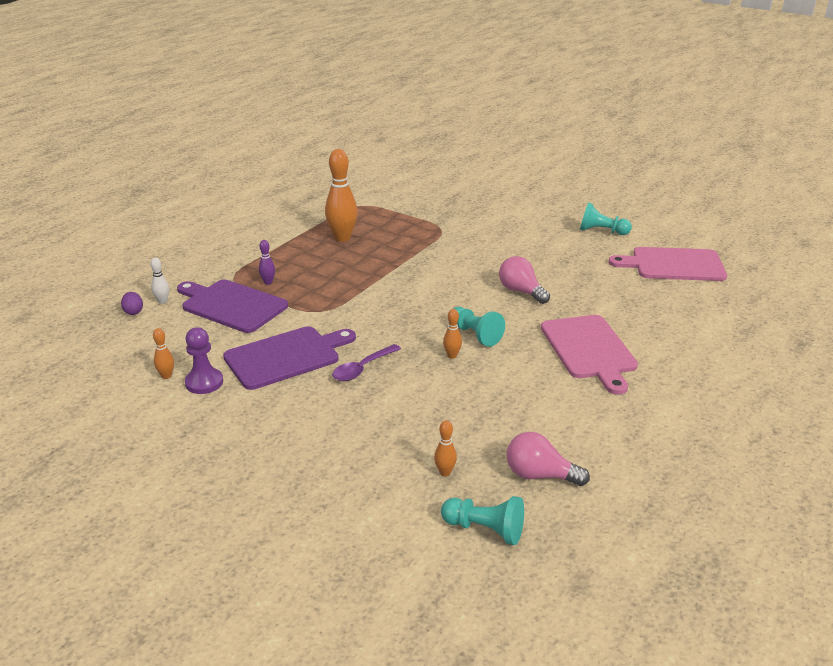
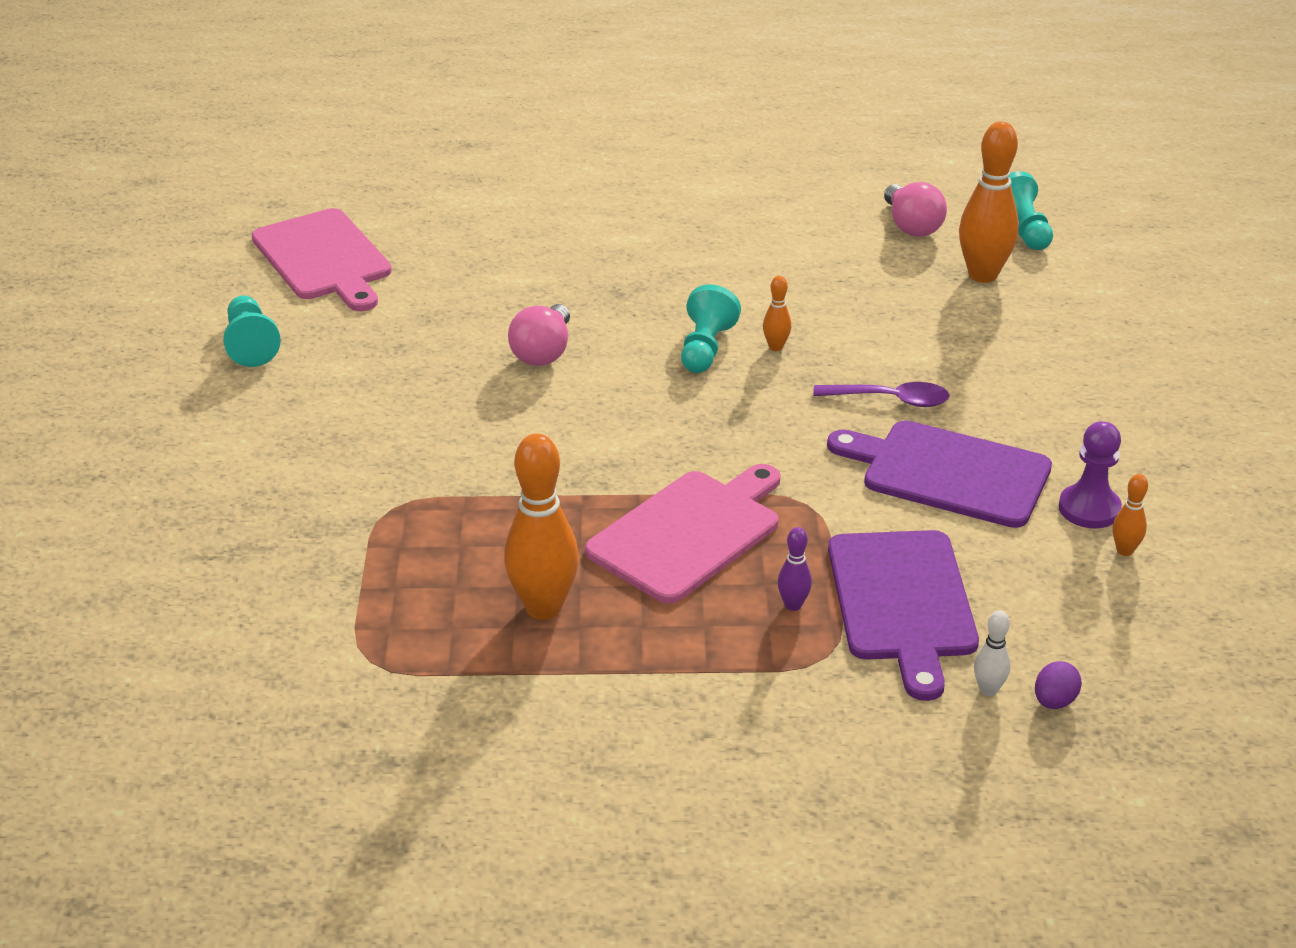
camera: 125 degrees left, 5 degrees up
(445, 472) = (983, 275): orange bowling pin -> orange bowling pin, size x2.15
(589, 349) = (640, 261): pink cutting board -> pink cutting board (688, 533)

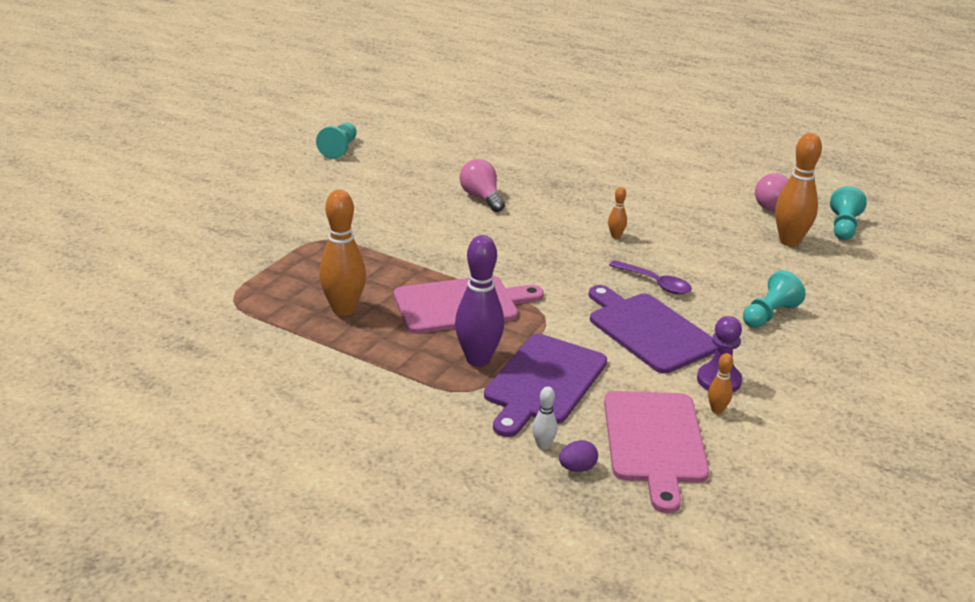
camera: 30 degrees right, 5 degrees down
(323, 258) = (418, 124): pink cutting board -> pink cutting board (654, 441)
(543, 352) = (481, 198): pink light bulb -> pink light bulb turned 105 degrees clockwise
(705, 348) = (573, 224): turquoise pawn -> turquoise pawn (769, 315)
(793, 605) = (478, 359): purple bowling pin -> purple bowling pin, size x2.15

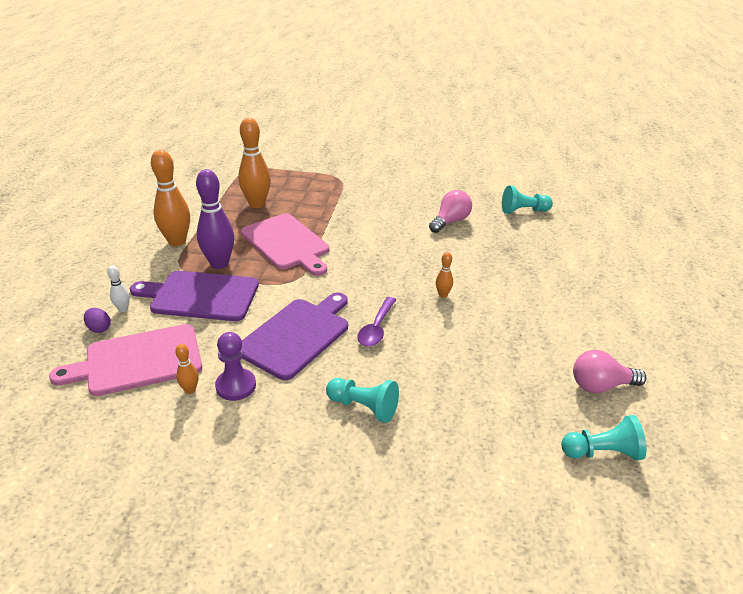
camera: 70 degrees right, 5 degrees up
(339, 149) = (469, 156): turquoise pawn -> turquoise pawn (523, 211)
(789, 241) = (527, 408): orange bowling pin -> orange bowling pin (177, 241)

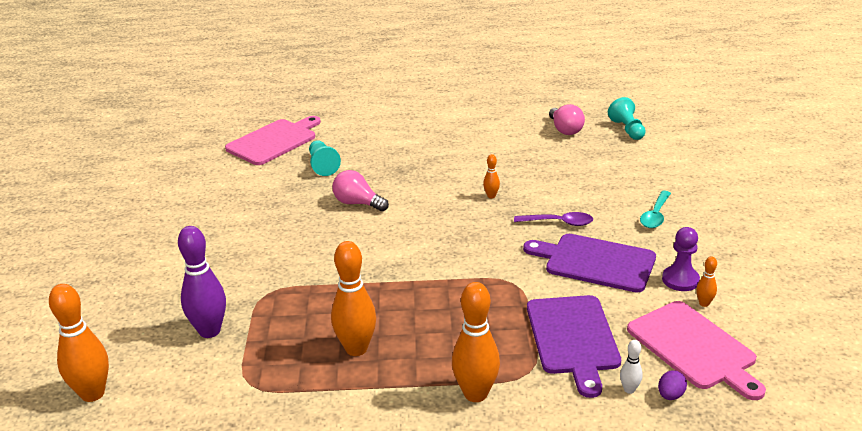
camera: 100 degrees left, 5 degrees down
(219, 264) = (507, 342): purple bowling pin -> purple bowling pin (209, 331)
(274, 130) = (93, 394): none -> orange bowling pin
(286, 243) = (443, 302): pink cutting board -> pink cutting board (274, 141)
(363, 407) = (655, 215): turquoise pawn -> turquoise spoon

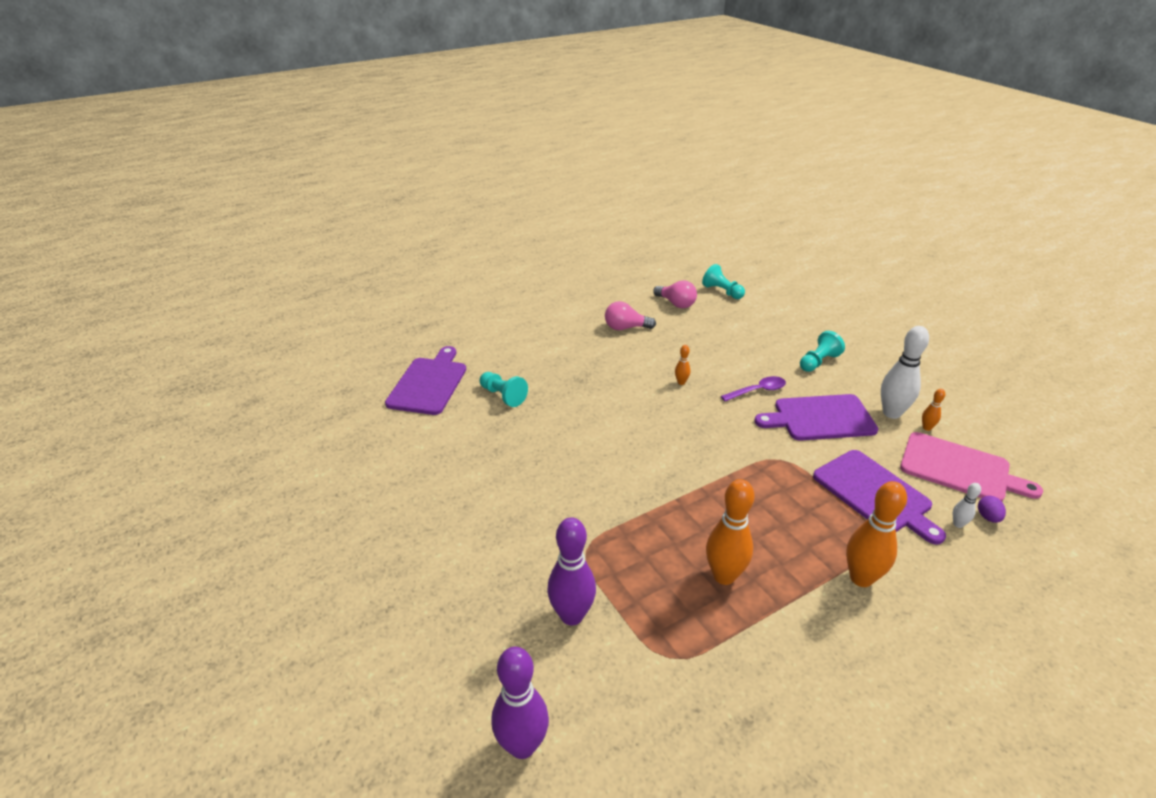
camera: 30 degrees left, 5 degrees up
(93, 394) = (522, 745): orange bowling pin -> purple bowling pin
(274, 141) = (429, 384): pink cutting board -> purple cutting board
(357, 203) = (575, 425): pink light bulb -> pink light bulb (625, 328)
(655, 215) = (818, 362): turquoise spoon -> turquoise pawn
(680, 280) = (891, 413): purple pawn -> white bowling pin

